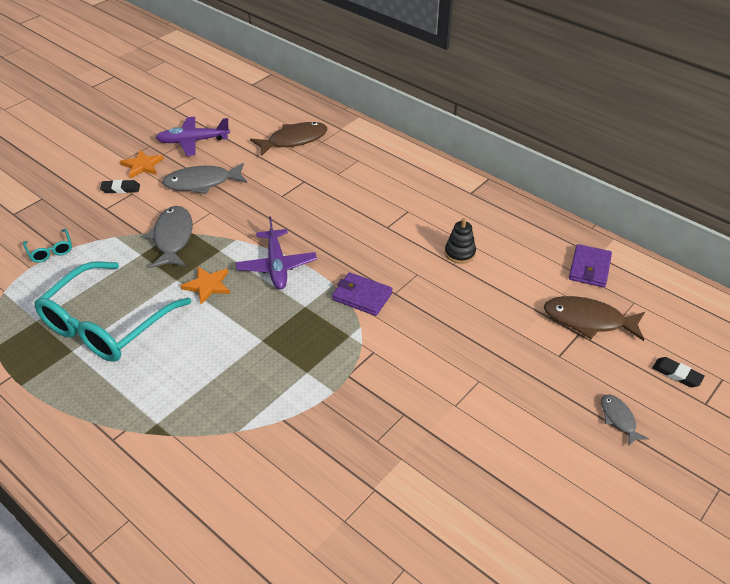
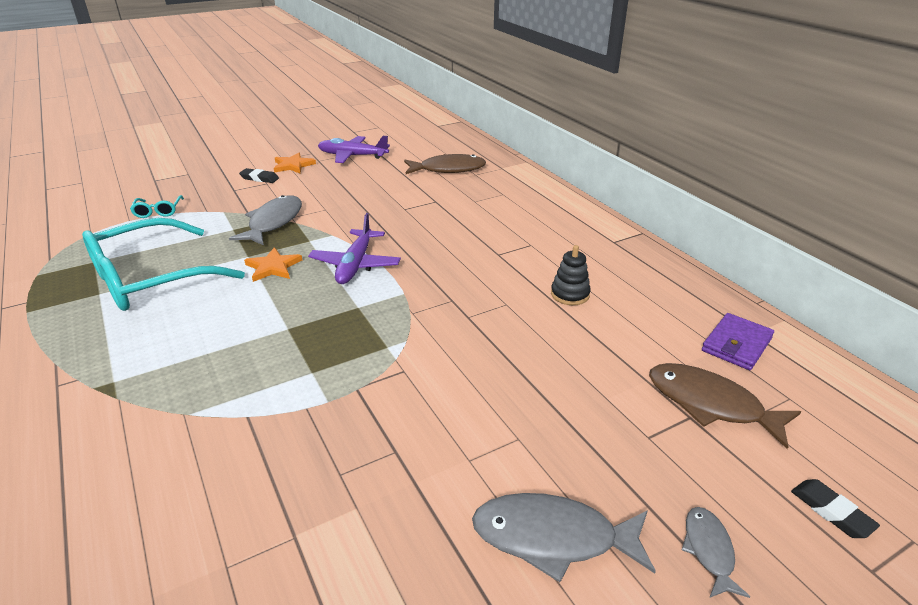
camera: 20 degrees right, 10 degrees down
(202, 183) = (336, 186): grey fish -> grey fish (553, 537)
(362, 296) = (428, 312): purple wallet -> none

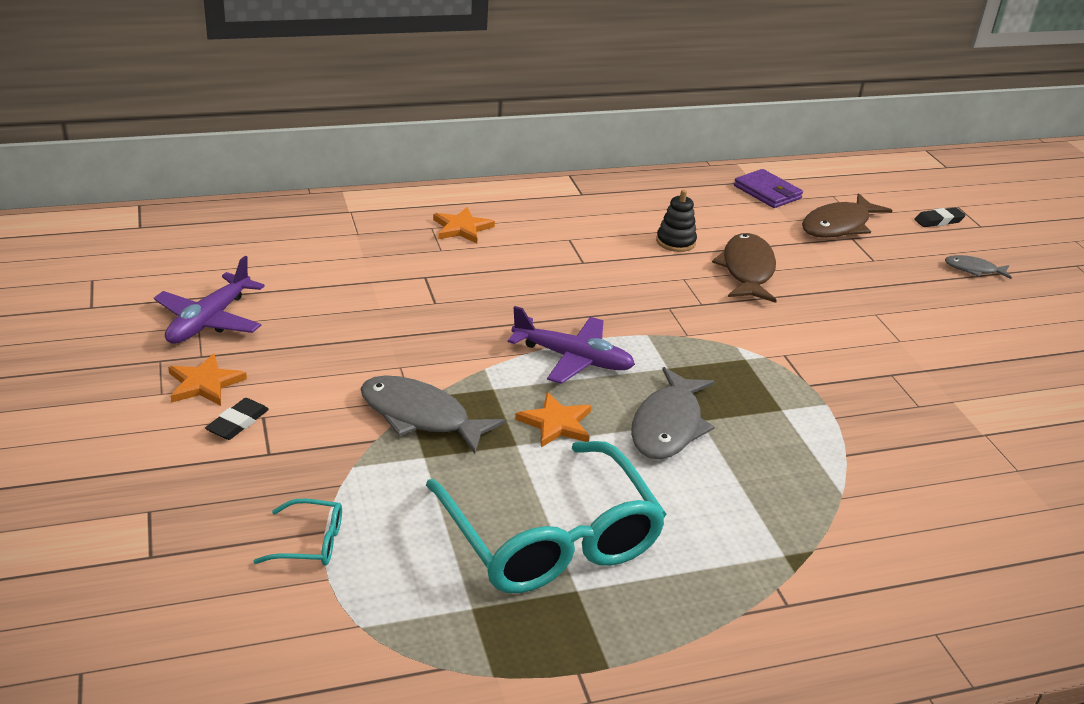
camera: 80 degrees left, 0 degrees up
(448, 169) = (326, 249): brown fish -> brown fish (747, 270)
(510, 203) = (462, 228): none -> orange star
(553, 537) = (971, 321): grey fish -> grey fish (668, 425)

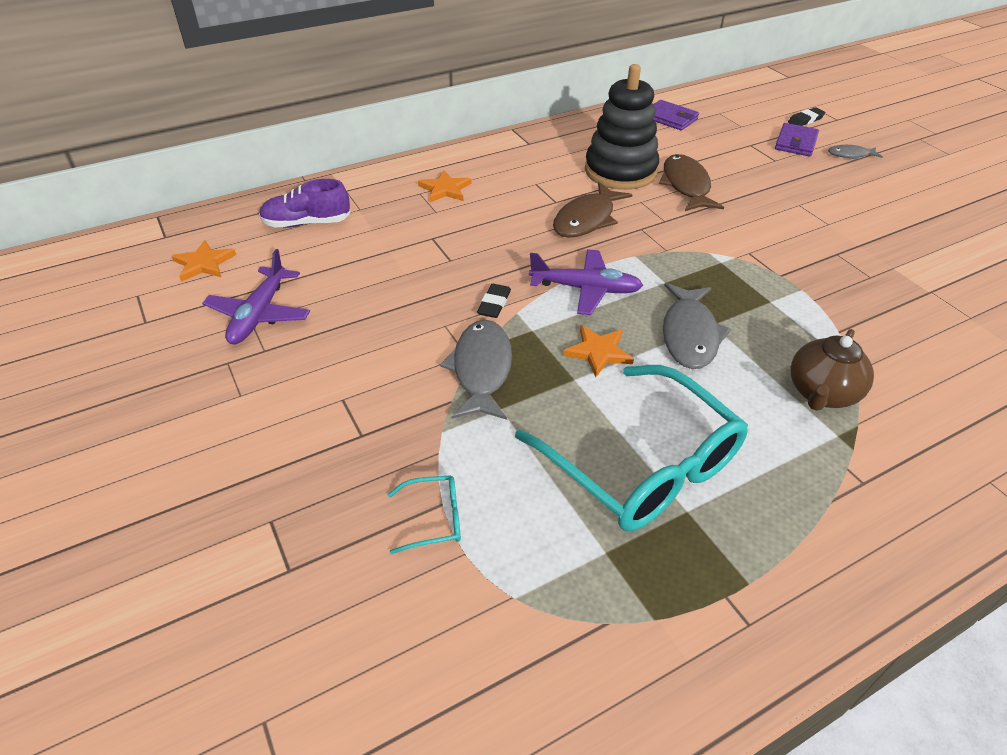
camera: 10 degrees left, 10 degrees up
(205, 383) = (277, 377): orange star -> orange star (204, 263)
(238, 423) = (322, 410): black eraser -> black eraser (494, 304)
(294, 238) = (306, 223): none -> purple shoe
(420, 416) = (481, 369): grey fish -> grey fish turned 75 degrees clockwise
(675, 242) = (620, 171): black stacking toy -> black stacking toy, size x2.19
(788, 511) = (821, 393): none -> brown teapot
(839, 226) = (736, 136): brown fish -> brown fish (587, 219)
(911, 245) = (795, 143): none -> purple wallet

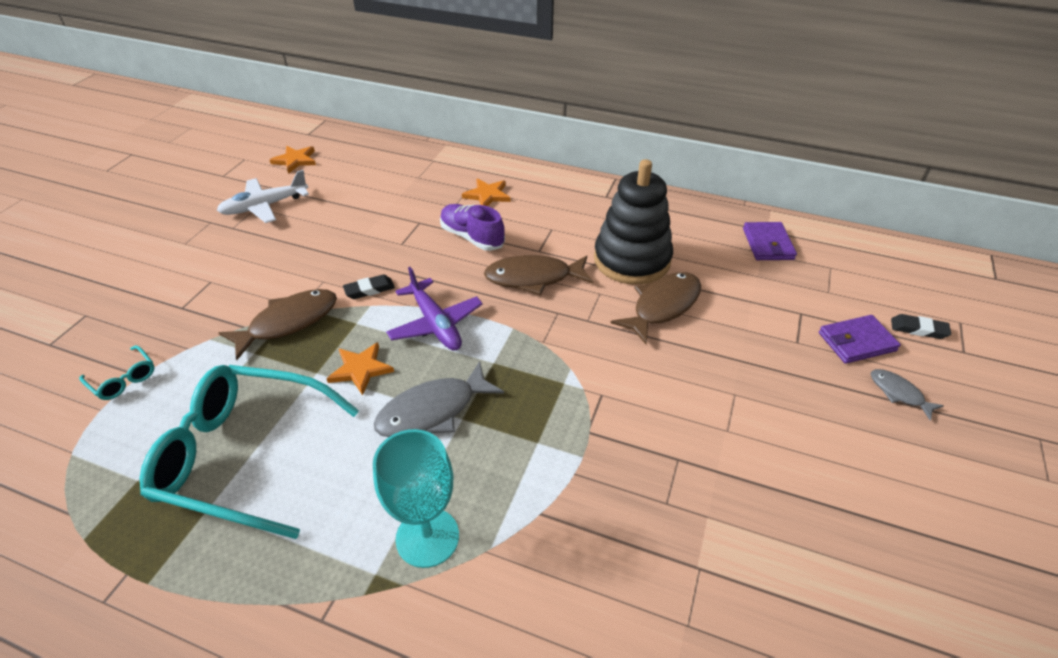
camera: 50 degrees right, 0 degrees up
(259, 315) = (264, 206): purple plane -> white plane
(306, 223) = (377, 168): purple shoe -> purple shoe (472, 237)
(481, 369) = (288, 322): grey fish -> brown fish
(641, 463) = (245, 456): turquoise glasses -> turquoise glasses turned 90 degrees clockwise
(821, 393) = (427, 537): brown teapot -> turquoise goblet

